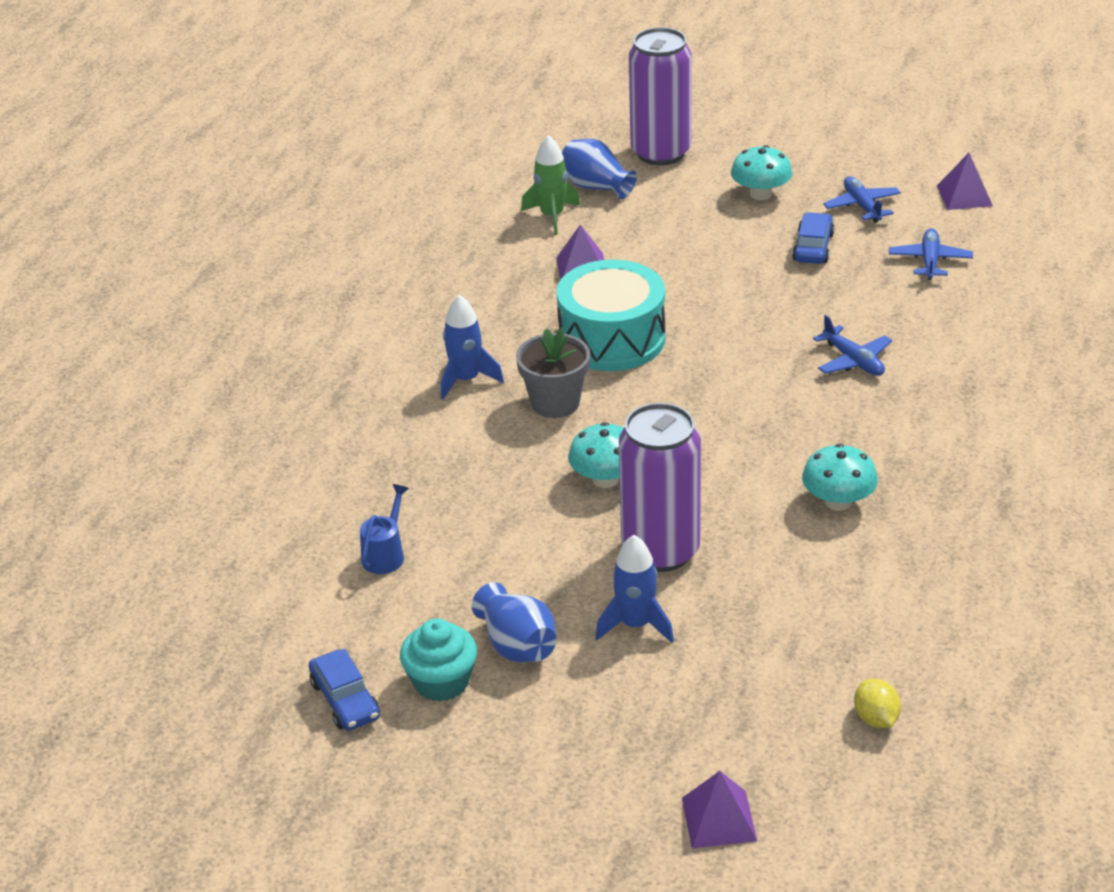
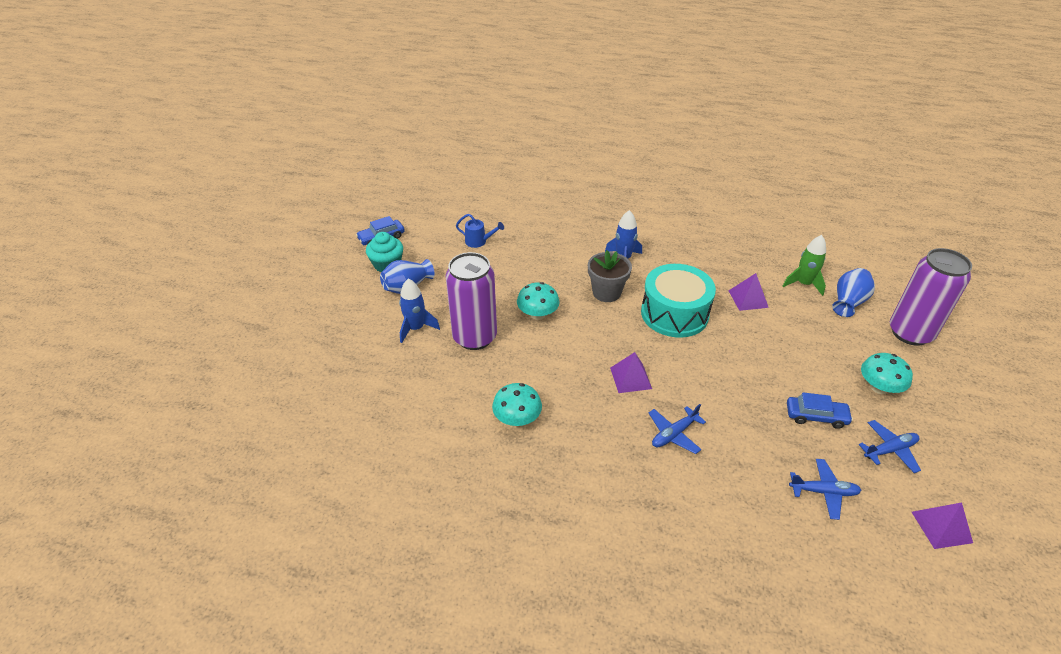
camera: 85 degrees right, 5 degrees up
(718, 819) = (270, 360): purple pyramid -> purple pyramid (630, 378)
(876, 719) = (322, 428): yellow lemon -> none

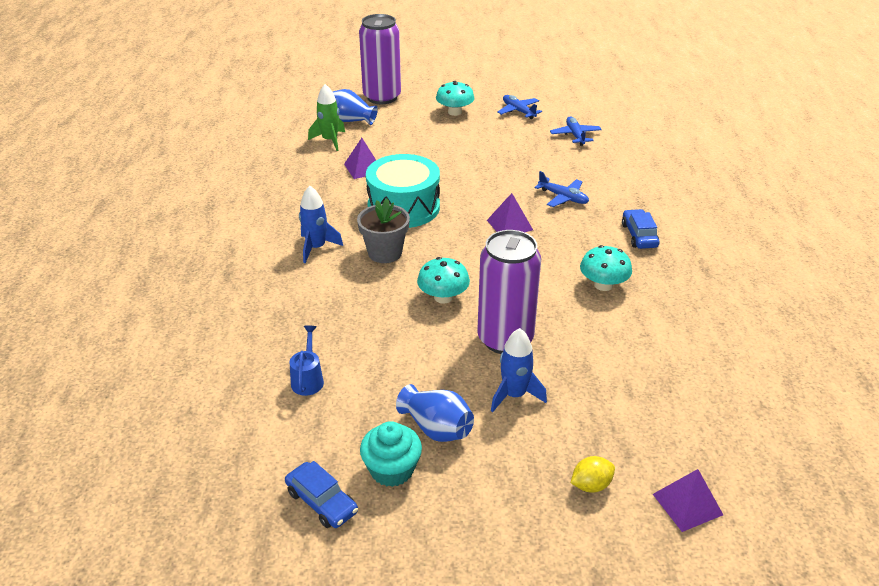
camera: 105 degrees left, 5 degrees down
(320, 344) = (591, 485): none -> yellow lemon
(816, 416) = (502, 137): blue car -> blue car (639, 235)
(941, 527) = (574, 98): purple pyramid -> purple pyramid (687, 504)

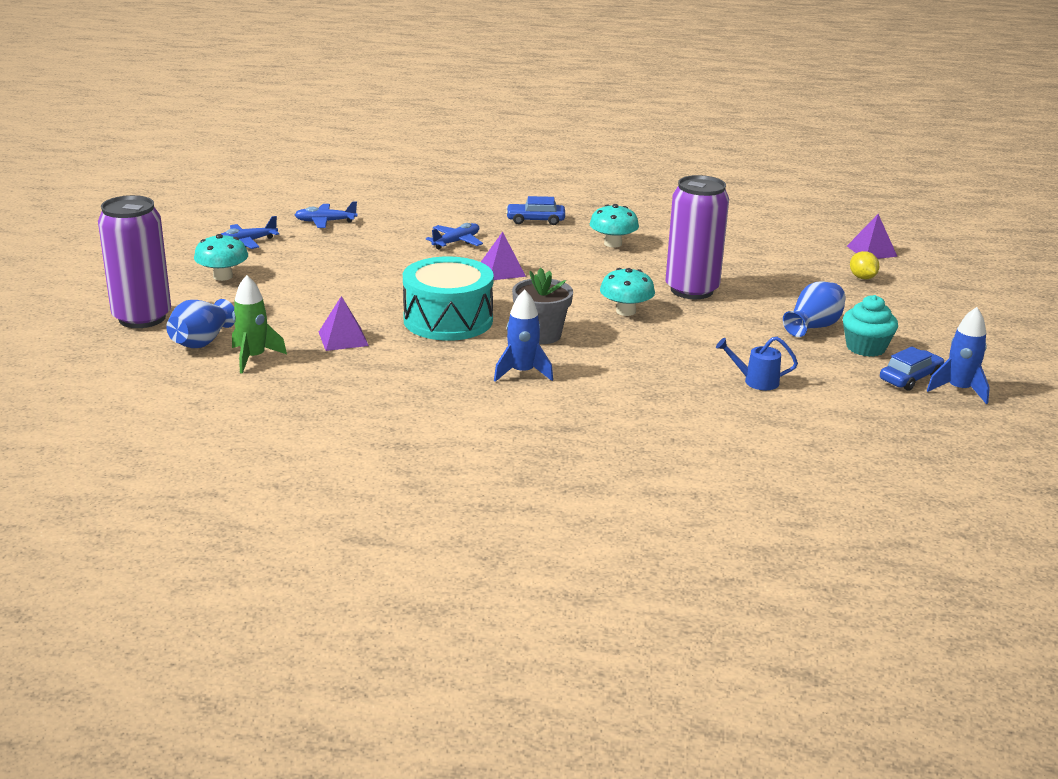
camera: 85 degrees left, 10 degrees down
(514, 395) = (766, 293): blue rocket -> blue rocket (959, 390)

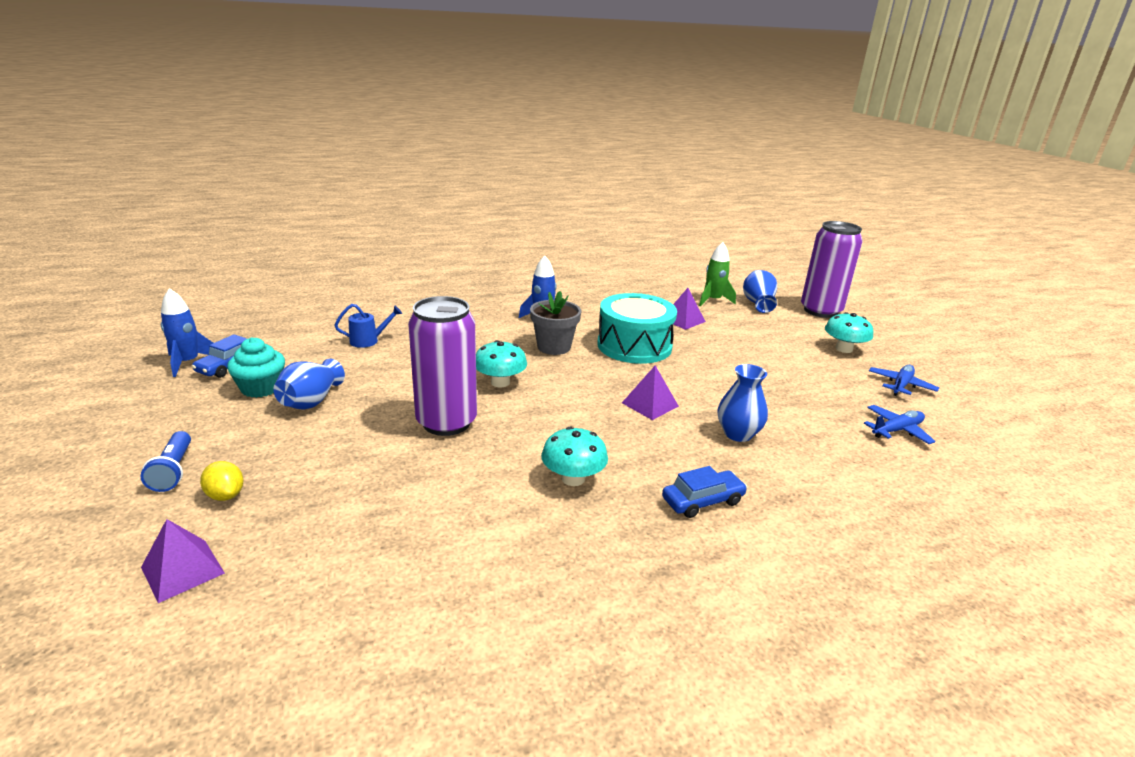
camera: 155 degrees right, 0 degrees up
(456, 242) = (738, 434): blue plane -> blue vase
(909, 297) = (173, 471): none -> blue flashlight

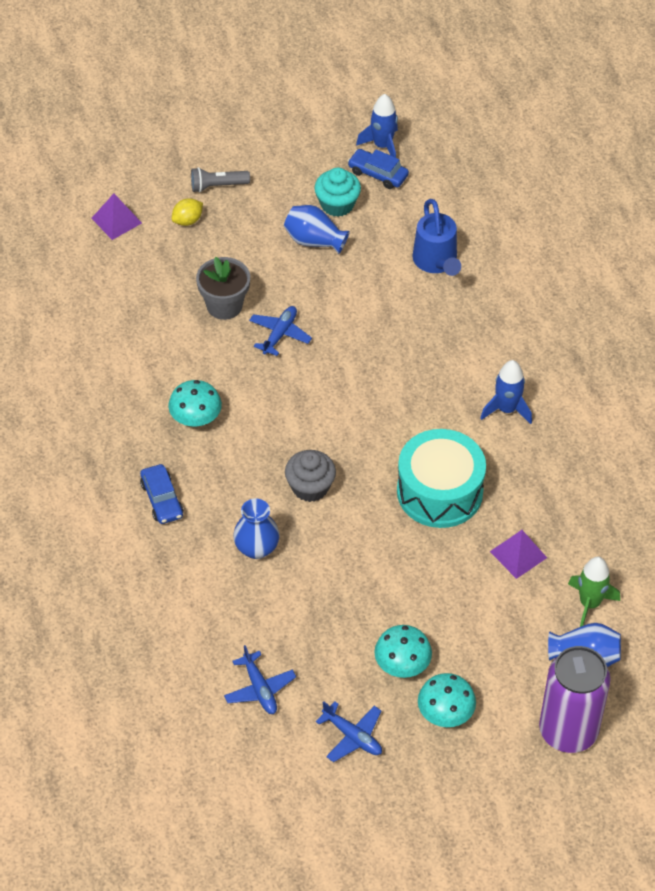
camera: 95 degrees right, 25 degrees up
(173, 471) = (217, 186): blue flashlight -> grey flashlight
(369, 341) = (436, 262): blue watering can -> blue watering can, size x1.59
(446, 422) = (279, 334): purple can -> blue plane
(500, 382) = (351, 370): turquoise mushroom -> turquoise mushroom (402, 664)
(554, 347) = (432, 417): grey flower pot -> grey flower pot (224, 306)
(650, 404) = (310, 487): purple pyramid -> grey cupcake

